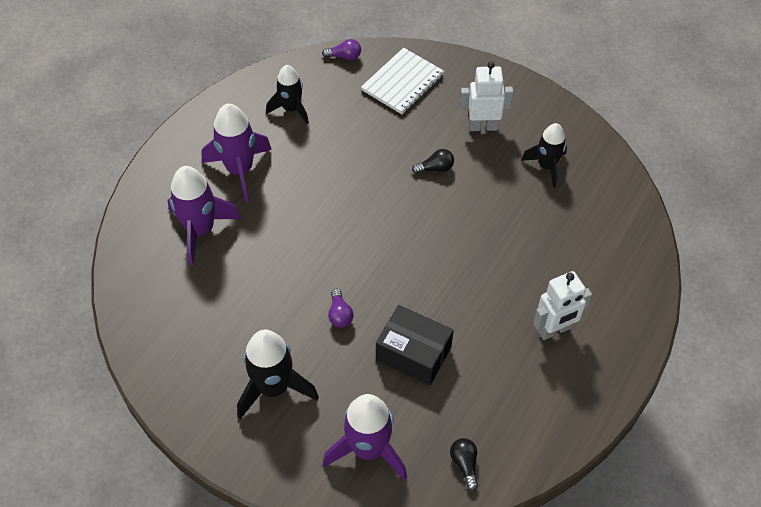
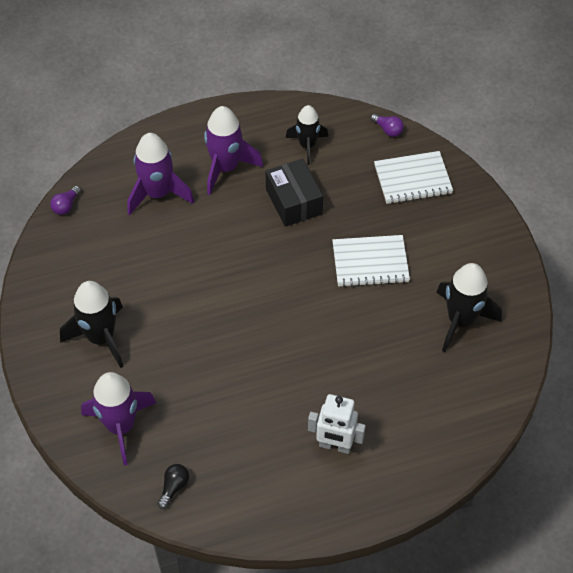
camera: 40 degrees right, 0 degrees up
(340, 314) = (193, 320): purple light bulb -> purple light bulb (66, 206)
(413, 353) = (216, 385): black box -> black box (294, 202)
(435, 168) = (370, 262): black light bulb -> white notebook
(482, 126) = (441, 255): white robot -> none
(547, 166) = (461, 320): black rocket -> black rocket, size x1.51

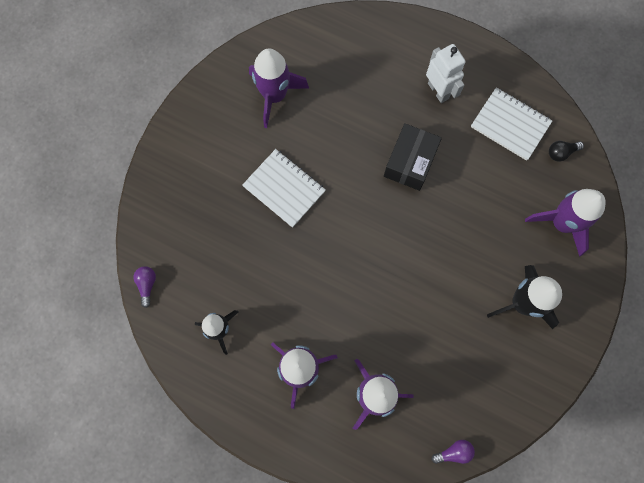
camera: 135 degrees left, 20 degrees up
(294, 202) = (282, 288): black box -> black box (410, 162)
(412, 179) = (180, 225): white notebook -> white notebook (510, 125)
(461, 320) = (274, 95): black rocket -> purple rocket

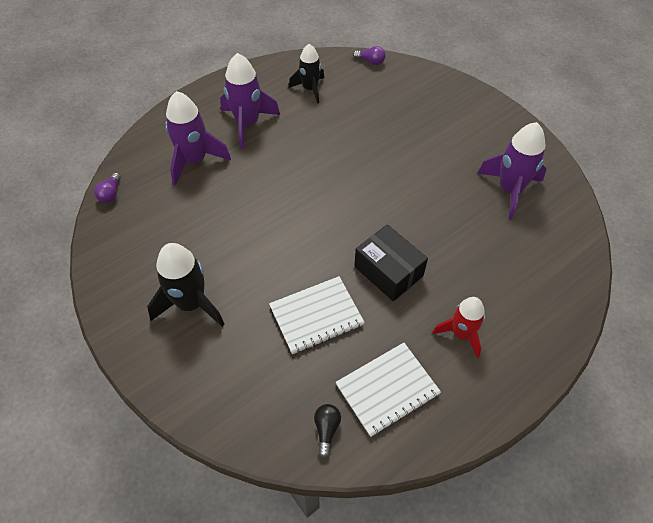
camera: 115 degrees right, 20 degrees down
(284, 189) = (409, 165): white notebook -> white notebook (316, 316)
(438, 91) = (461, 334): white robot -> red rocket
(561, 223) = (246, 384): purple rocket -> none

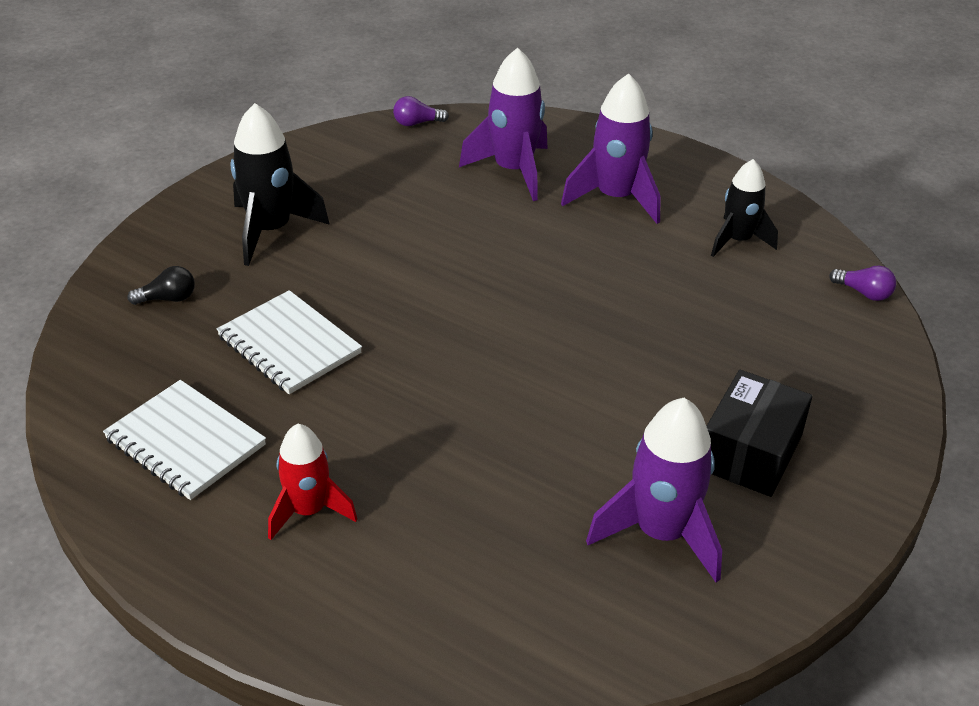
camera: 70 degrees right, 15 degrees down
(326, 430) = (110, 393): black light bulb -> black light bulb (168, 299)
(370, 61) = (863, 293): purple light bulb -> purple light bulb turned 60 degrees counterclockwise
(388, 271) = (399, 404): black box -> black box (750, 452)

